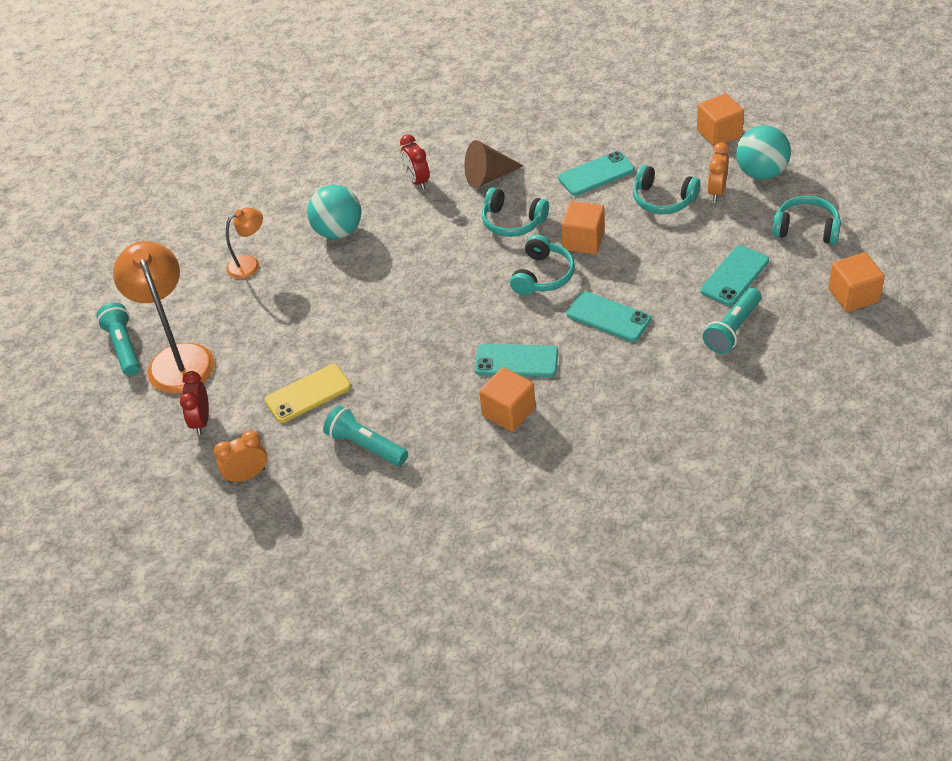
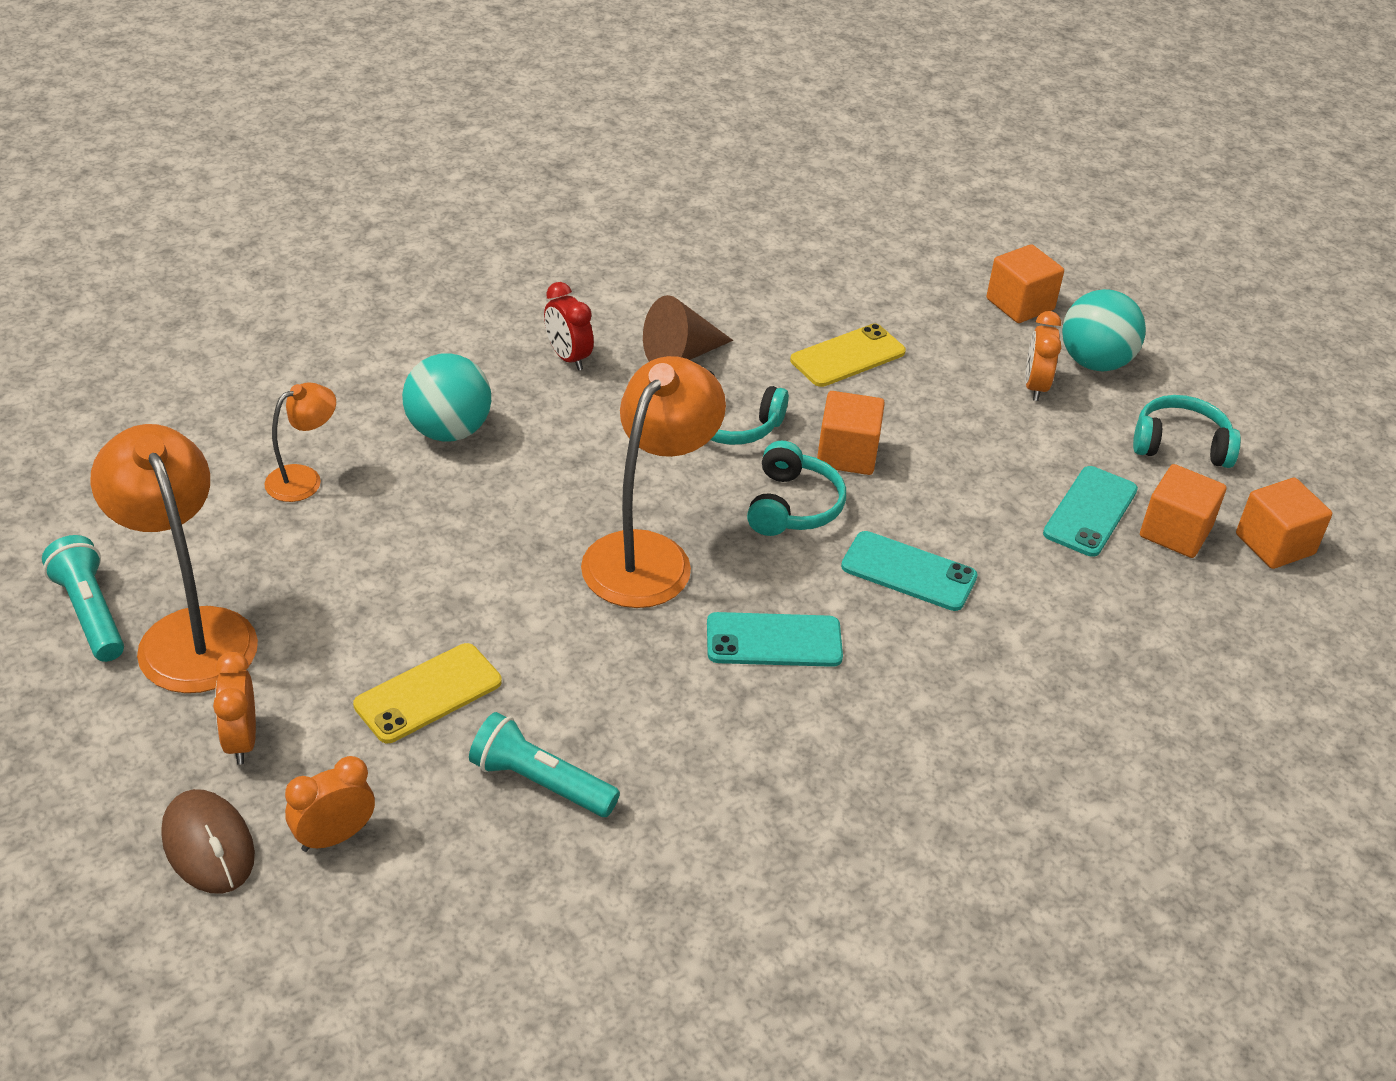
camera: 15 degrees left, 5 degrees down
(179, 479) = (208, 845): none -> brown mouse
(201, 421) = (241, 741): red clock -> orange clock
(448, 308) = (648, 554): none -> orange lamp
(508, 412) = (775, 724): orange cube -> orange cube (1175, 532)
(596, 174) = (848, 356): turquoise phone -> yellow phone
(663, 199) = (957, 396): turquoise headphones -> none
(732, 329) = (1106, 593): turquoise flashlight -> none

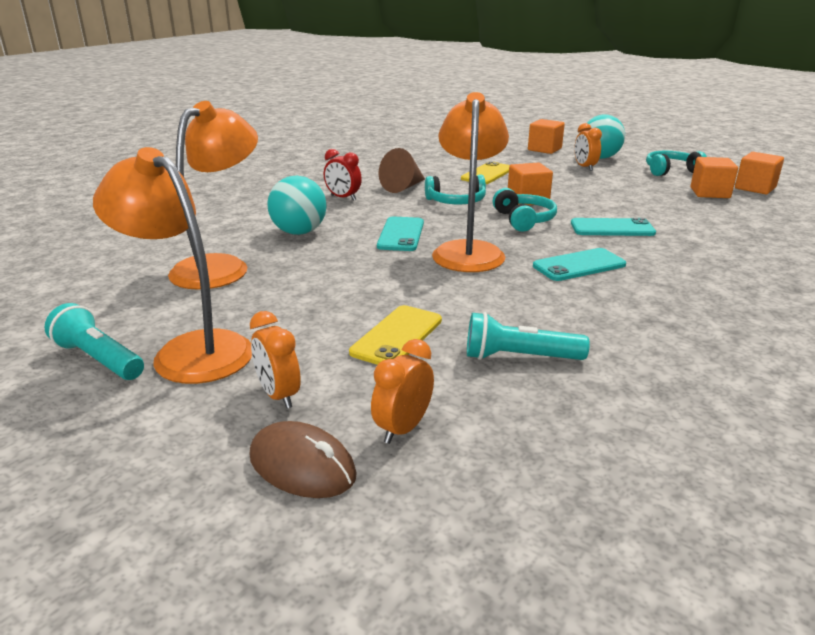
camera: 20 degrees left, 15 degrees down
(304, 479) = (221, 266): orange lamp -> orange lamp, size x1.92
(1090, 511) = (664, 194): turquoise phone -> turquoise phone (401, 234)

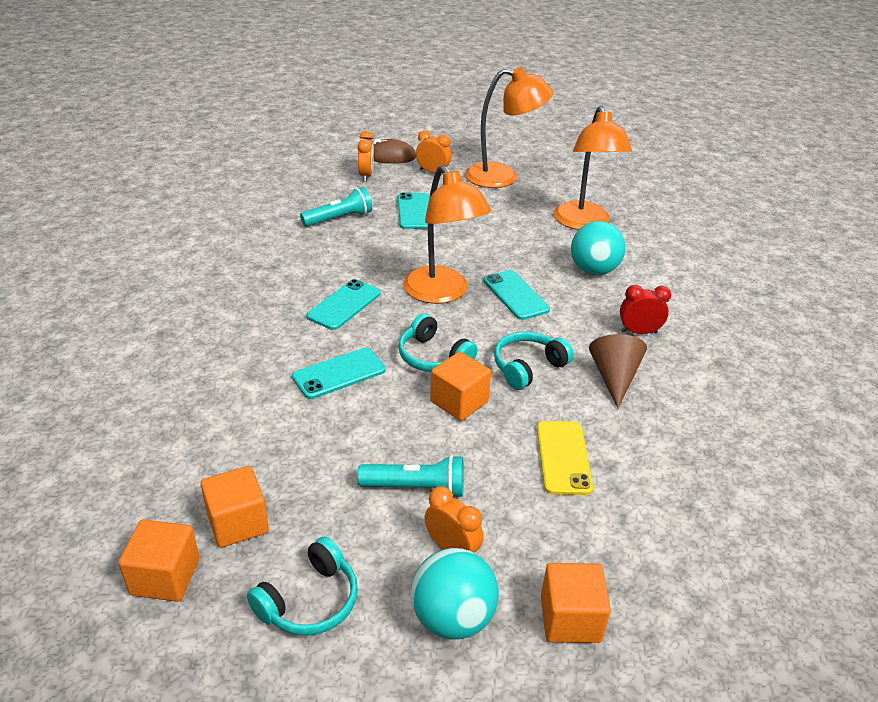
camera: 145 degrees right, 10 degrees up
(98, 359) = (534, 163): turquoise flashlight -> turquoise flashlight (416, 488)
(397, 336) = (414, 211): yellow phone -> turquoise phone

